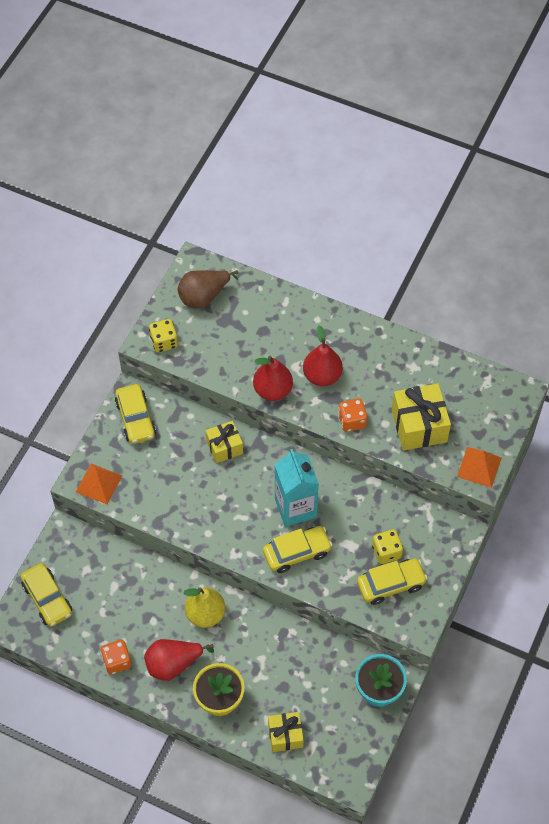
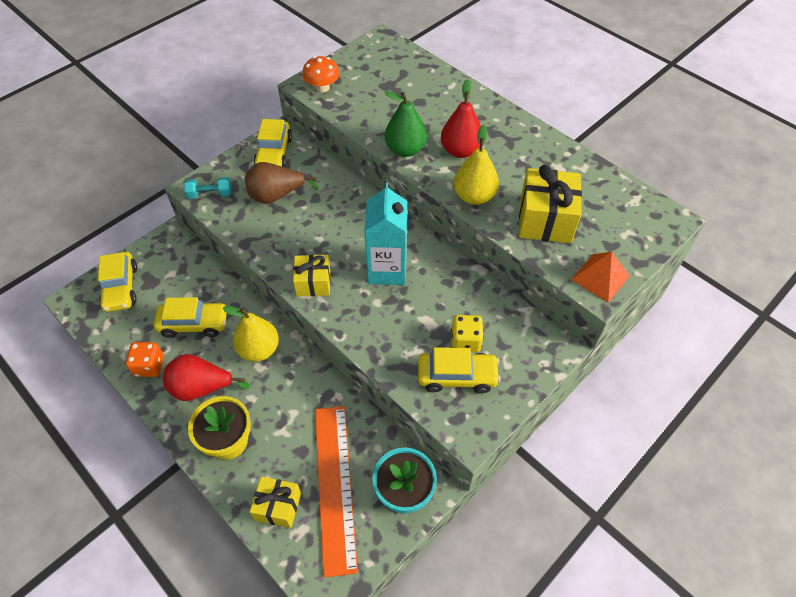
camera: 20 degrees right, 5 degrees down
(98, 483) = (210, 194): orange pyramid -> turquoise dumbbell
(164, 342) = (322, 87): yellow dice -> orange mushroom
(204, 296) = (377, 64): brown pear -> brown pear (276, 196)
(224, 447) = (343, 197): yellow gift -> yellow gift (313, 283)
(273, 390) = (405, 149): red pear -> green pear
(297, 552) = (369, 312): yellow car -> yellow car (194, 324)
(322, 704) = (335, 486): none -> orange ruler
(352, 421) = (474, 196): orange dice -> yellow pear

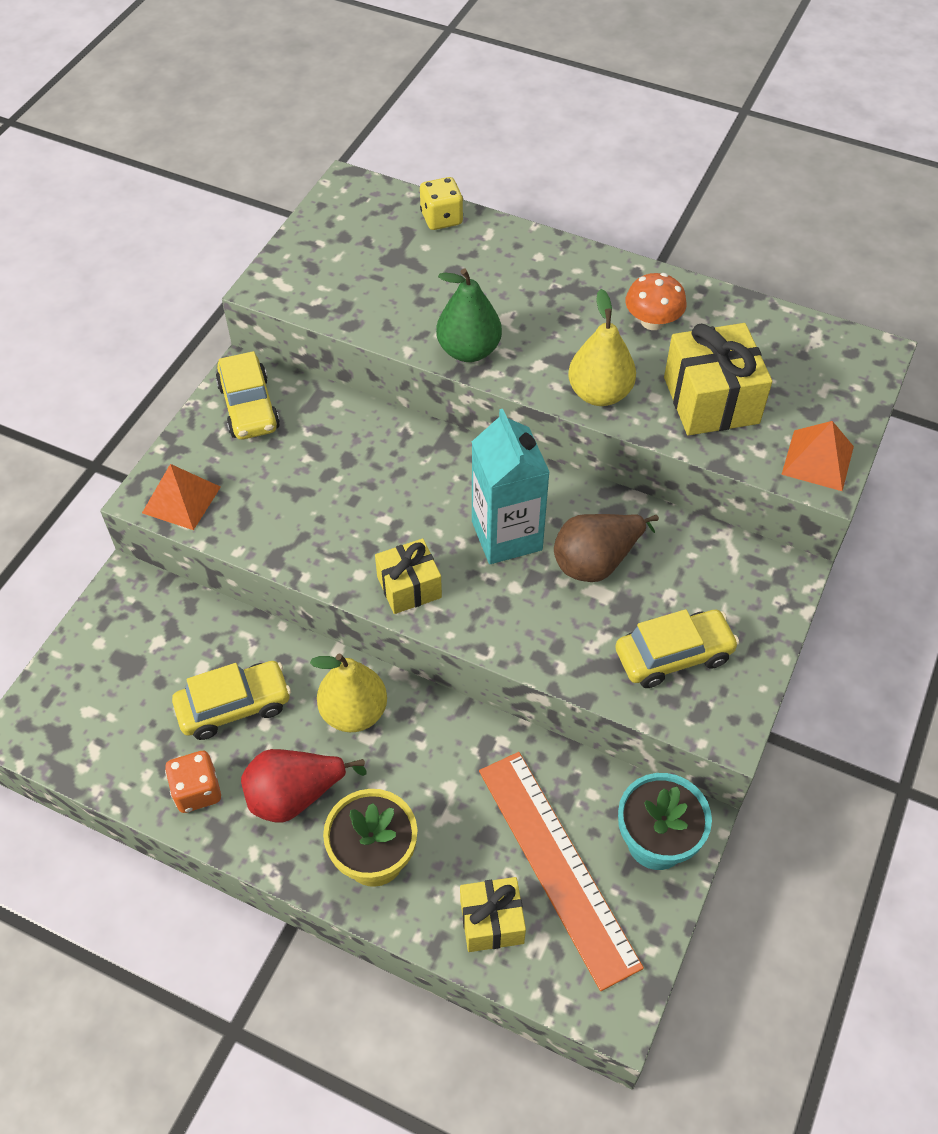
camera: 20 degrees left, 0 degrees up
(121, 287) = (87, 688): yellow car -> none
(210, 194) = (181, 499): turquoise dumbbell -> orange pyramid
(276, 196) = (286, 472): brown pear -> brown pear (596, 561)
(322, 87) = (295, 286): orange mushroom -> orange mushroom (652, 321)
(460, 151) = (548, 331): red pear -> none
(465, 341) = (663, 603): yellow dice -> yellow dice (441, 218)

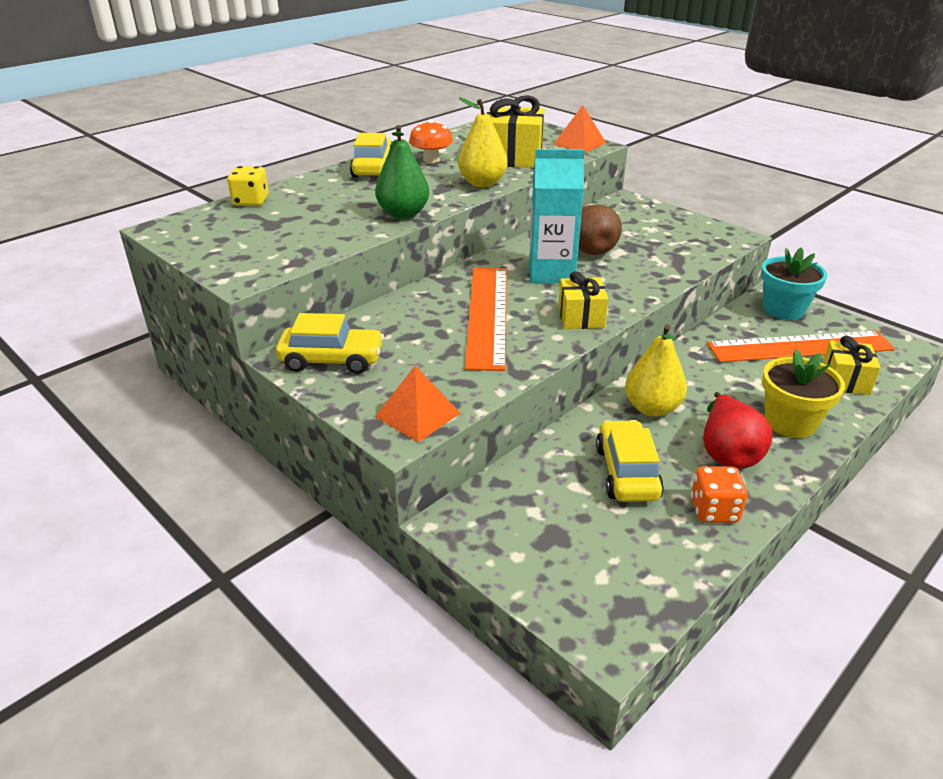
camera: 70 degrees left, 20 degrees down
(380, 501) = (487, 315): none -> orange ruler
(673, 655) = (677, 240): yellow car -> yellow car (373, 168)

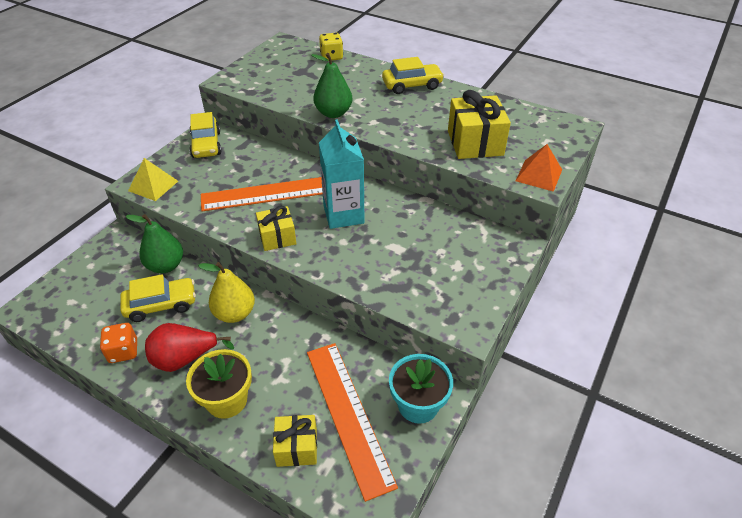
camera: 75 degrees right, 10 degrees up
(417, 415) = (153, 186): orange pyramid -> yellow pyramid
(431, 160) = (444, 106): orange mushroom -> none
(482, 183) = (407, 136): yellow pear -> none
(544, 467) = (166, 266): none -> green pear
(591, 248) = (397, 231): brown pear -> none

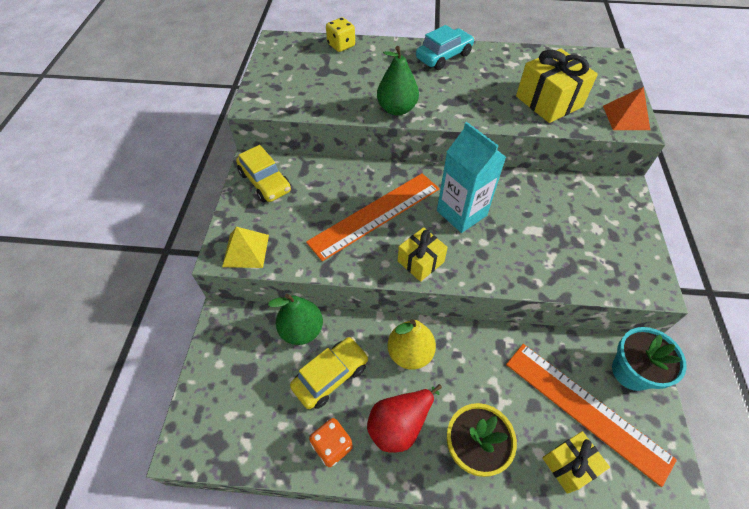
camera: 25 degrees left, 10 degrees up
(412, 85) = (443, 56): yellow car -> turquoise car

